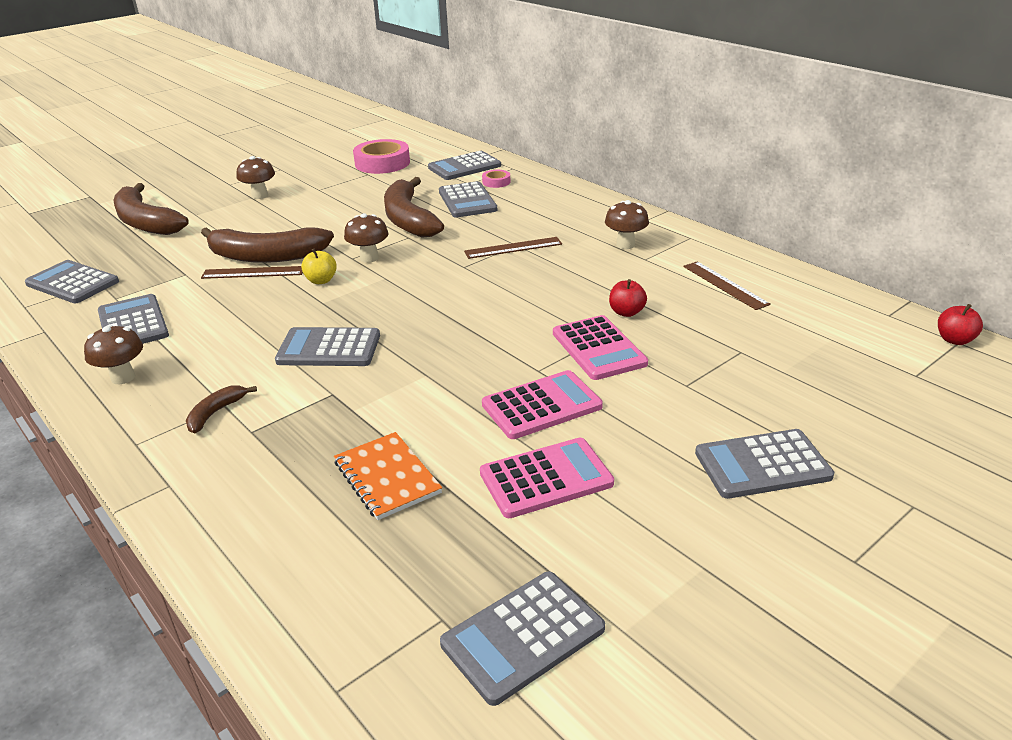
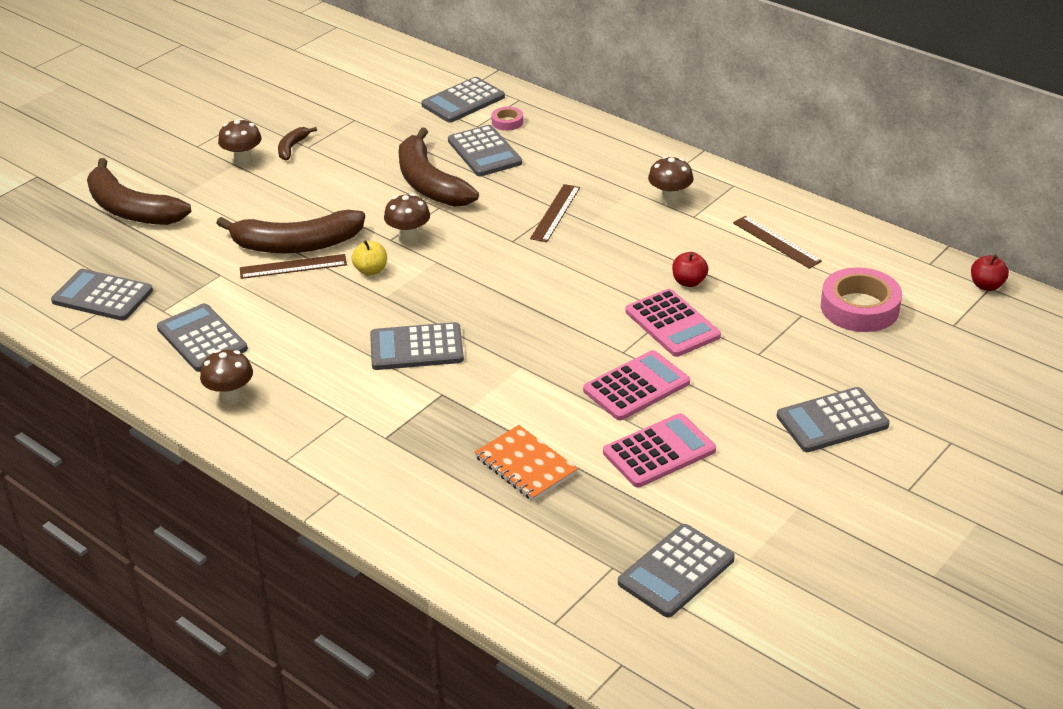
camera: 10 degrees left, 5 degrees up
(215, 413) = (342, 424): brown banana -> brown banana (292, 147)
(382, 163) = (364, 101): pink tape -> pink tape (859, 307)
(513, 248) = (555, 213): brown ruler -> brown ruler turned 45 degrees counterclockwise

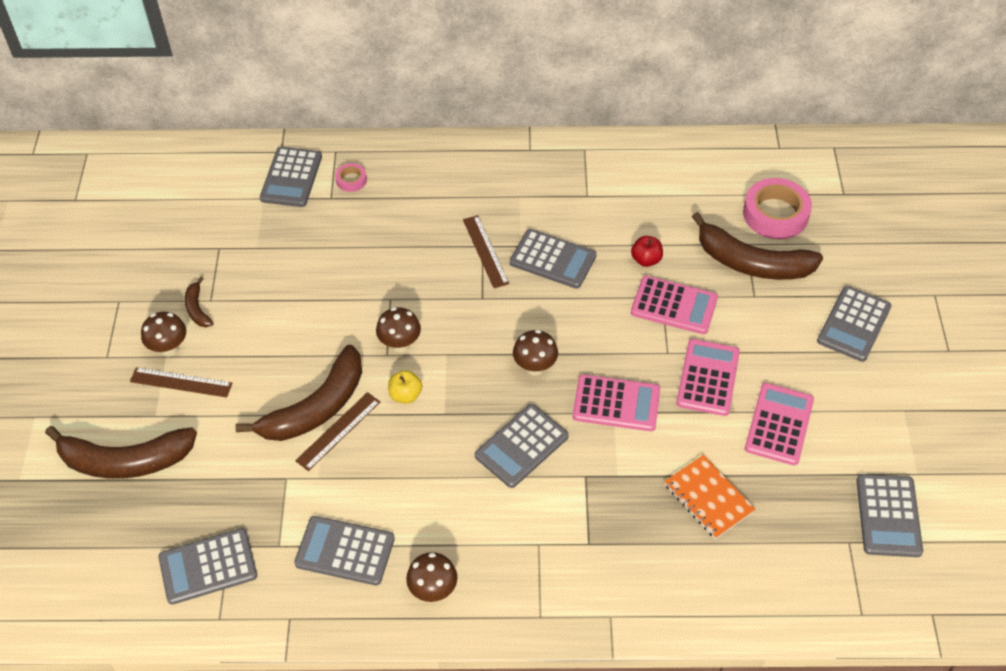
camera: 40 degrees left, 15 degrees up
(429, 183) = (356, 279): brown banana -> brown banana (752, 263)
(484, 152) = (366, 221): grey calculator -> grey calculator (553, 259)
(525, 465) = (708, 498): orange notebook -> orange notebook turned 45 degrees clockwise
(531, 362) = (616, 403): none -> pink calculator
(669, 200) = (554, 189): brown mushroom -> brown mushroom (535, 367)
(776, 242) = (666, 186): brown ruler -> brown ruler (181, 382)
(986, 286) = (830, 146): red apple -> none

